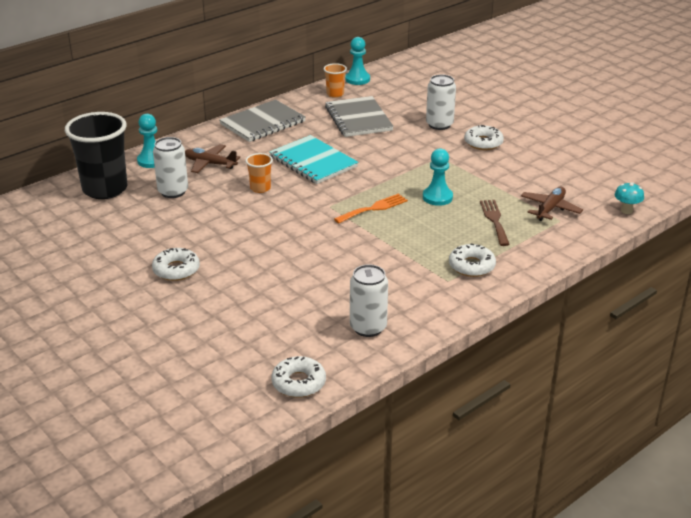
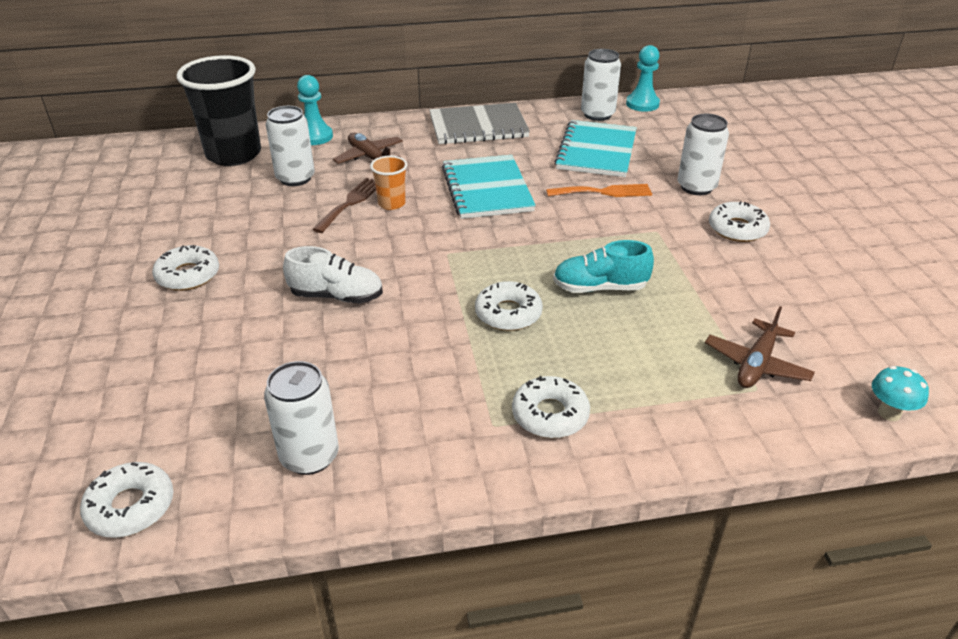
camera: 30 degrees right, 5 degrees up
(289, 250) = (337, 296): none -> white shoe
(335, 94) = (597, 114): orange cup -> white can
(358, 119) = (596, 151): grey notebook -> turquoise notebook
(374, 208) = (499, 275): orange fork -> orange fork (604, 192)
(400, 226) = (508, 313): none -> white donut
(437, 197) = (599, 288): turquoise pawn -> turquoise shoe
(494, 220) = (651, 352): brown fork -> brown fork (350, 203)
(550, 209) = (756, 364): brown plane -> brown plane turned 150 degrees clockwise

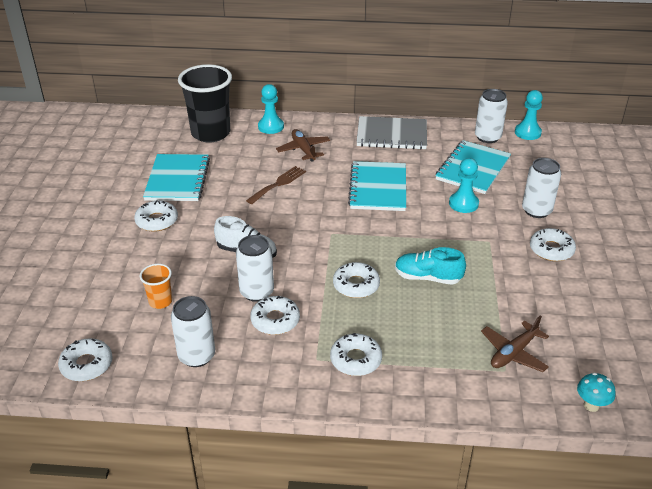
camera: 15 degrees right, 0 degrees up
(203, 217) = (177, 179): none -> turquoise notebook
(295, 178) = (247, 158): white can -> white can (257, 292)
(391, 203) = (306, 189): orange cup -> orange cup (160, 301)
(412, 381) = (275, 320): none -> white donut
(604, 192) = (463, 204): orange fork -> turquoise pawn

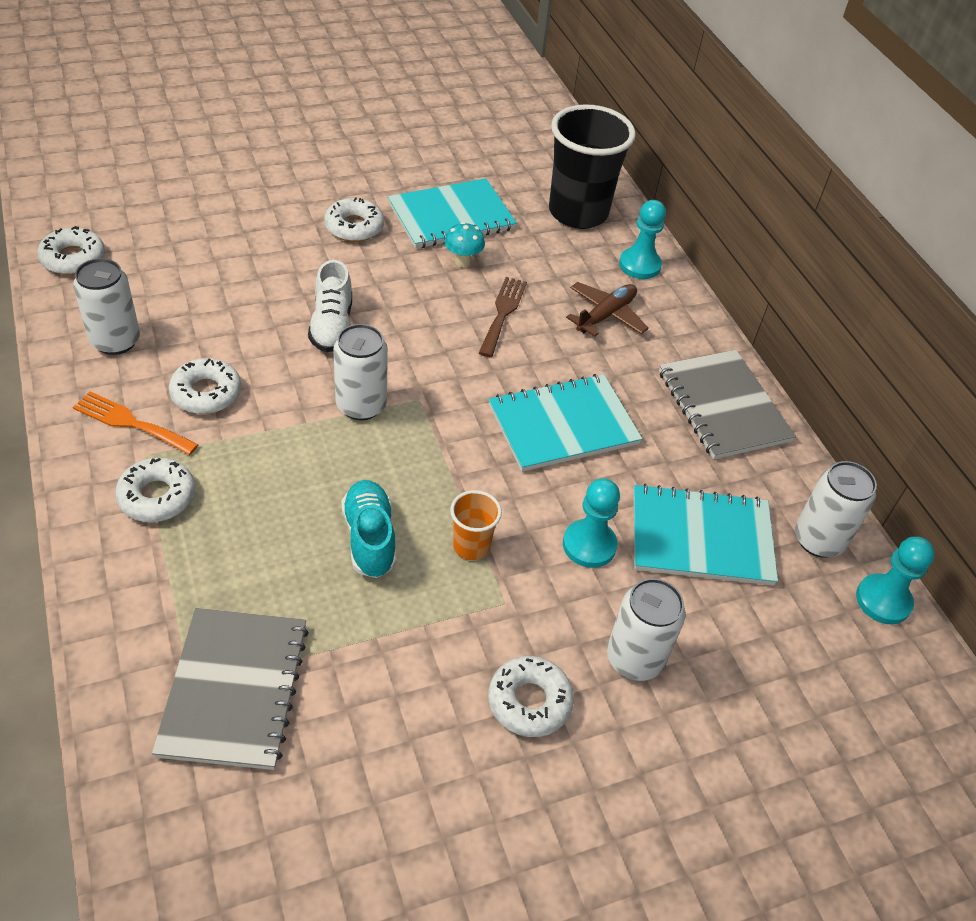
camera: 60 degrees right, 10 degrees up
(160, 301) = (201, 280): orange cup -> orange cup (471, 546)
(257, 292) = (255, 359): white can -> white can (361, 405)
(278, 184) = (503, 313): brown fork -> brown fork turned 90 degrees counterclockwise
(283, 361) = (131, 423): none -> orange fork
(356, 285) = (314, 457): white donut -> none
(513, 353) = (234, 689): brown plane -> grey notebook
(591, 405) = (144, 825): turquoise mushroom -> turquoise mushroom (463, 261)

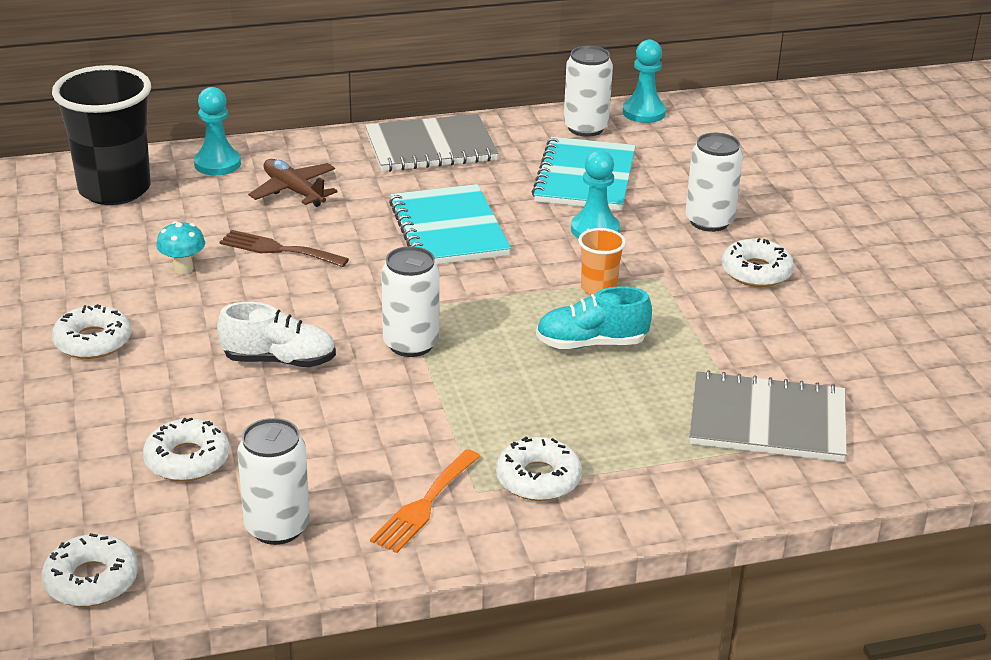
camera: 80 degrees left, 15 degrees down
(206, 393) = (381, 450): white donut -> white donut (187, 459)
(451, 216) = (94, 271): turquoise notebook -> none

